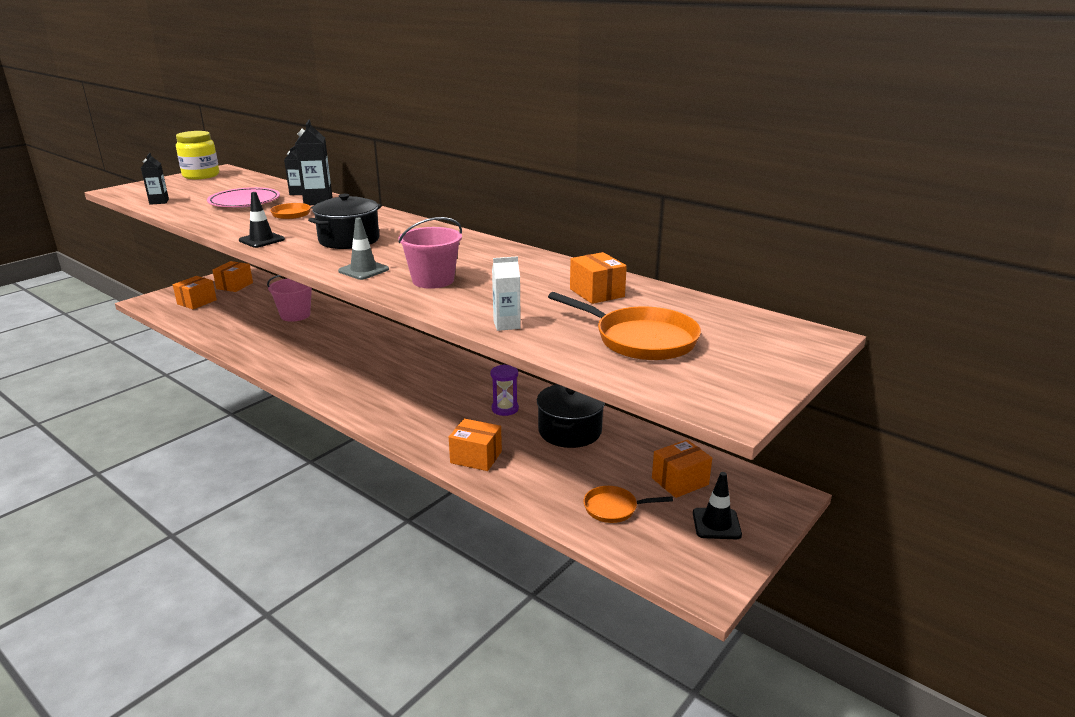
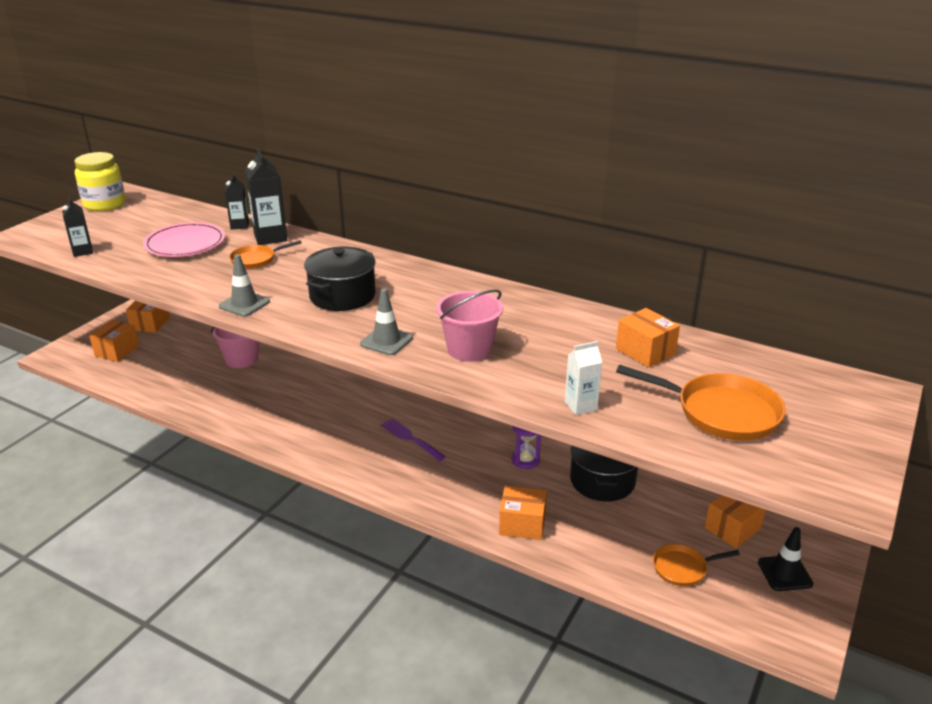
camera: 10 degrees left, 5 degrees up
(261, 240) = (244, 304): black traffic cone -> grey traffic cone
(409, 383) = (411, 439): none -> purple fork

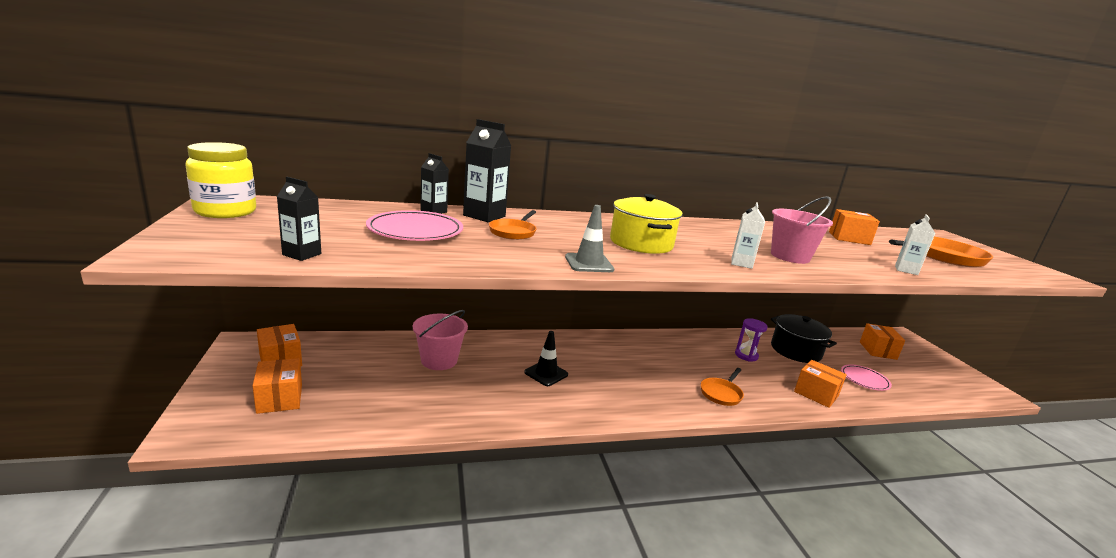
camera: 45 degrees left, 10 degrees down
(342, 296) = (641, 243): black pot -> yellow pot
(386, 341) = (741, 263): grey traffic cone -> white carton
(411, 439) = (668, 369): purple fork -> none
(522, 524) = (816, 394): orange box -> orange box turned 75 degrees clockwise
(622, 542) = (864, 380): none -> pink plate
(683, 568) = (905, 380): orange pan -> orange pan (721, 393)
(785, 573) = (929, 362): black traffic cone -> black traffic cone (546, 373)

